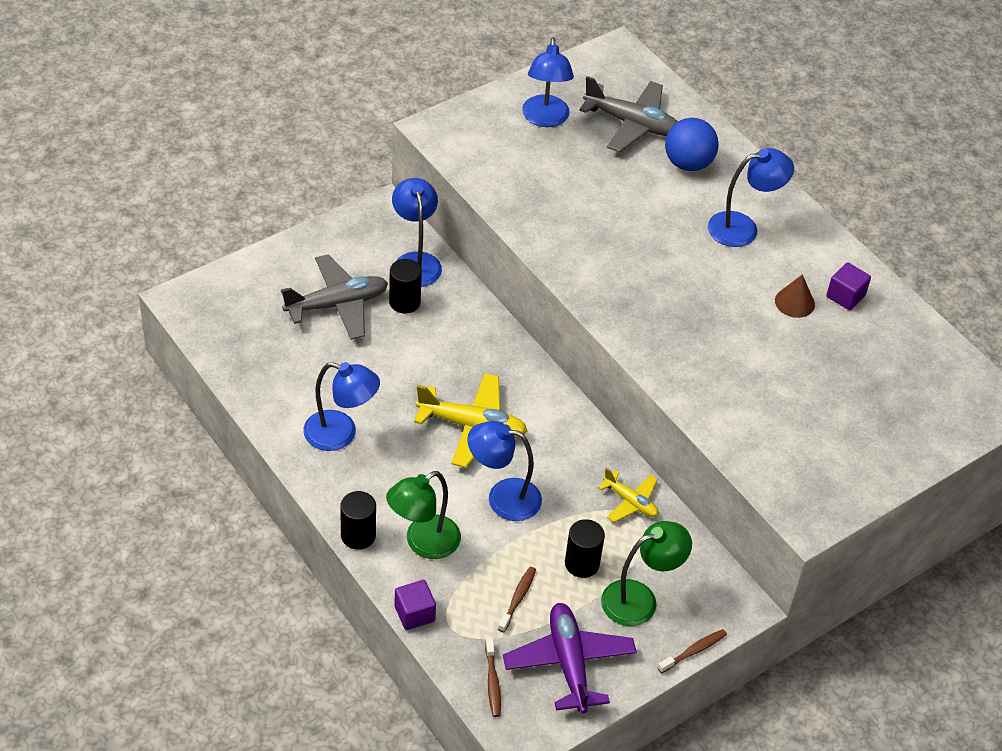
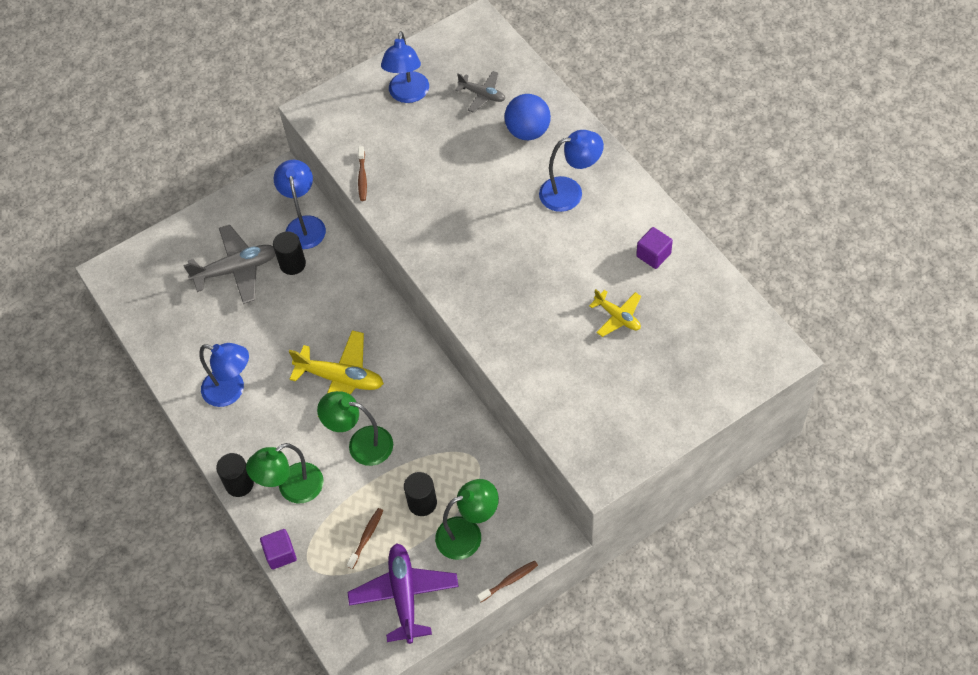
camera: 10 degrees right, 10 degrees up
(492, 682) = (340, 614): brown toothbrush -> brown toothbrush (362, 177)
(503, 497) = (361, 444): blue lamp -> green lamp
(630, 502) = (467, 444): yellow plane -> yellow plane (617, 317)
(632, 124) = (482, 95): grey plane -> grey plane, size x0.58
(794, 302) = (608, 263): brown cone -> none

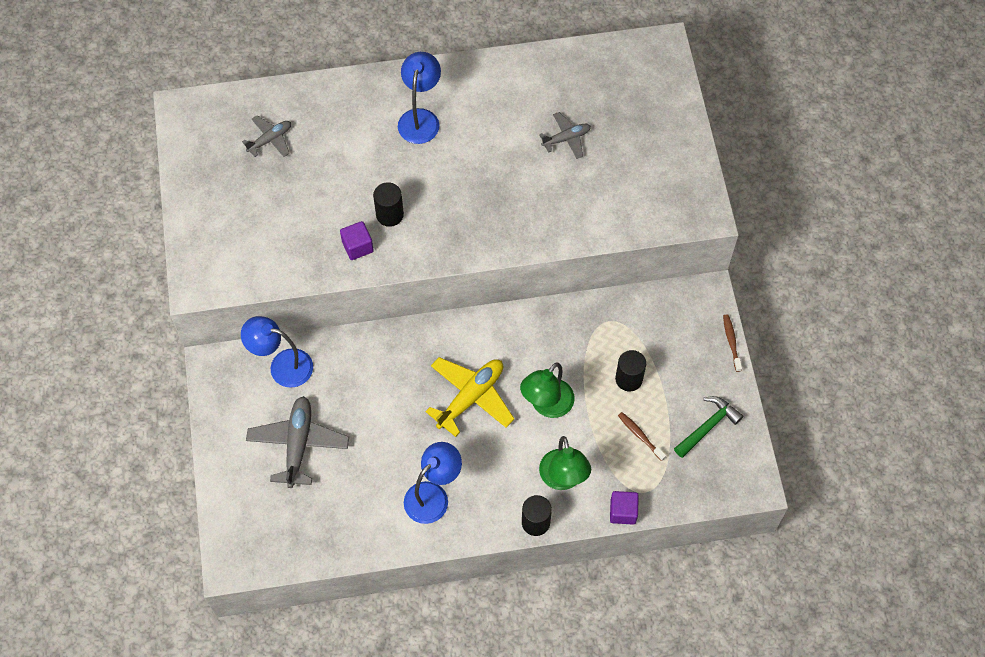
camera: 70 degrees left, 5 degrees up
(292, 264) = (321, 392): black cylinder -> black cylinder (389, 215)
(362, 177) = (303, 273): brown toothbrush -> none
(404, 595) = (708, 426): purple plane -> green hammer
(408, 95) = (230, 199): blue lamp -> none
(468, 534) = (675, 355): green lamp -> none
(528, 131) = (334, 122): blue ball -> none
(617, 317) = (566, 138): yellow plane -> grey plane
(653, 255) = (520, 87): purple cube -> purple cube (357, 246)

